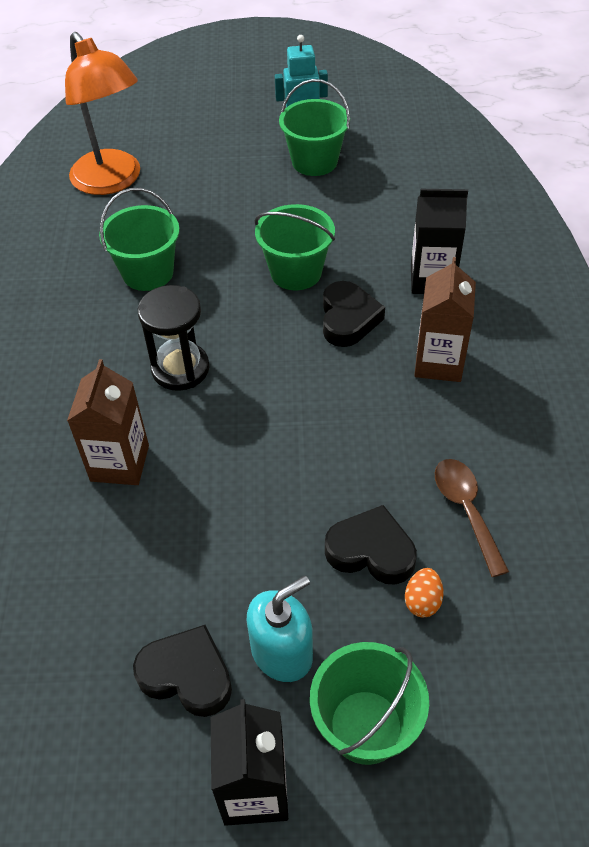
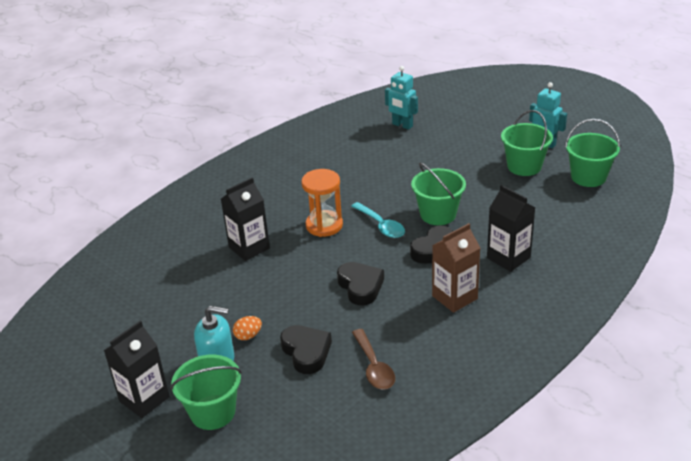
camera: 45 degrees right, 15 degrees down
(112, 181) = (402, 125): orange lamp -> turquoise robot
(120, 463) = (249, 248): brown carton -> black carton
(148, 273) = (364, 176): green bucket -> green bucket (588, 177)
(180, 369) = (324, 225): black hourglass -> orange hourglass
(187, 675) = (172, 342): black heart -> black heart (360, 286)
(250, 326) = (381, 226): none -> turquoise spoon
(422, 601) = (301, 387): orange egg -> orange egg (248, 336)
(466, 510) = (374, 367): brown spoon -> brown spoon turned 135 degrees clockwise

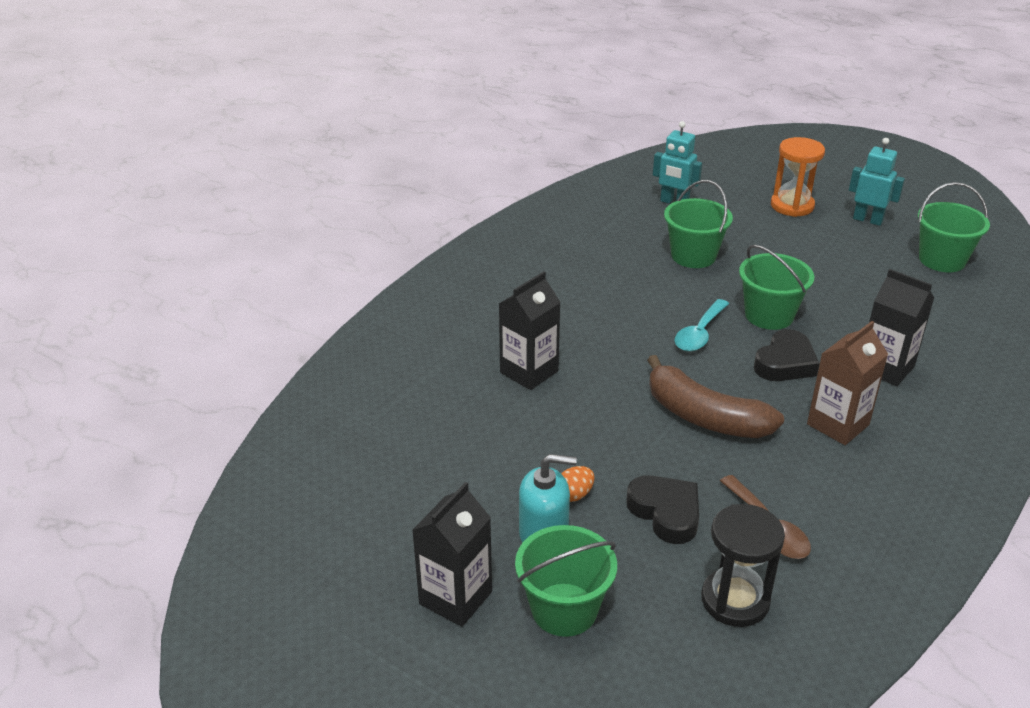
camera: 10 degrees left, 0 degrees up
(324, 225) = (622, 336): orange hourglass -> orange hourglass (792, 206)
(330, 414) = (735, 600): none -> black hourglass
(360, 286) = (705, 417): black heart -> brown banana
(381, 226) = (699, 333): turquoise spoon -> turquoise spoon turned 75 degrees clockwise
(524, 166) = (854, 249): green bucket -> green bucket (693, 256)

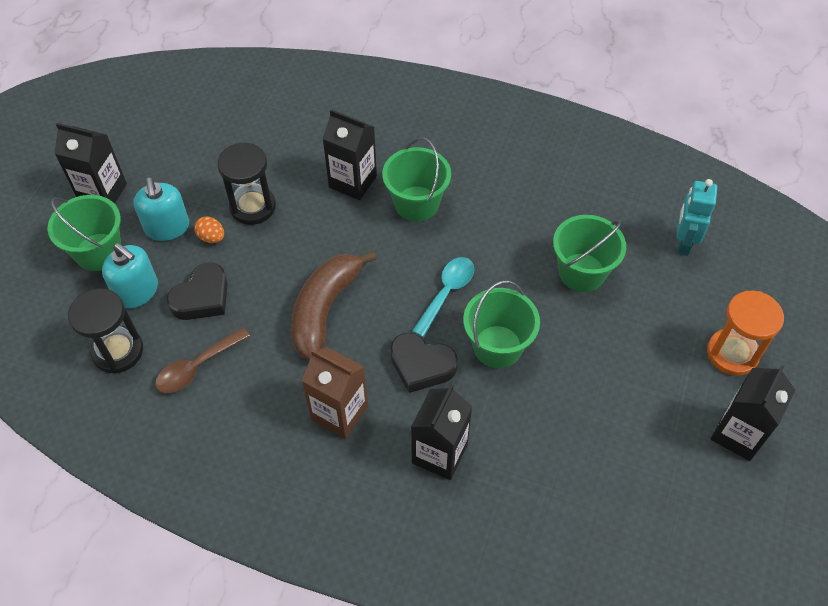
camera: 75 degrees right, 20 degrees up
(537, 454) = (252, 207): none -> black hourglass
(642, 573) = (137, 291): none -> turquoise soap dispenser
(699, 333) = (447, 293): turquoise spoon -> turquoise spoon turned 105 degrees clockwise
(868, 220) = (738, 434): turquoise robot -> black carton
(942, 260) = (678, 515): green bucket -> green bucket (416, 204)

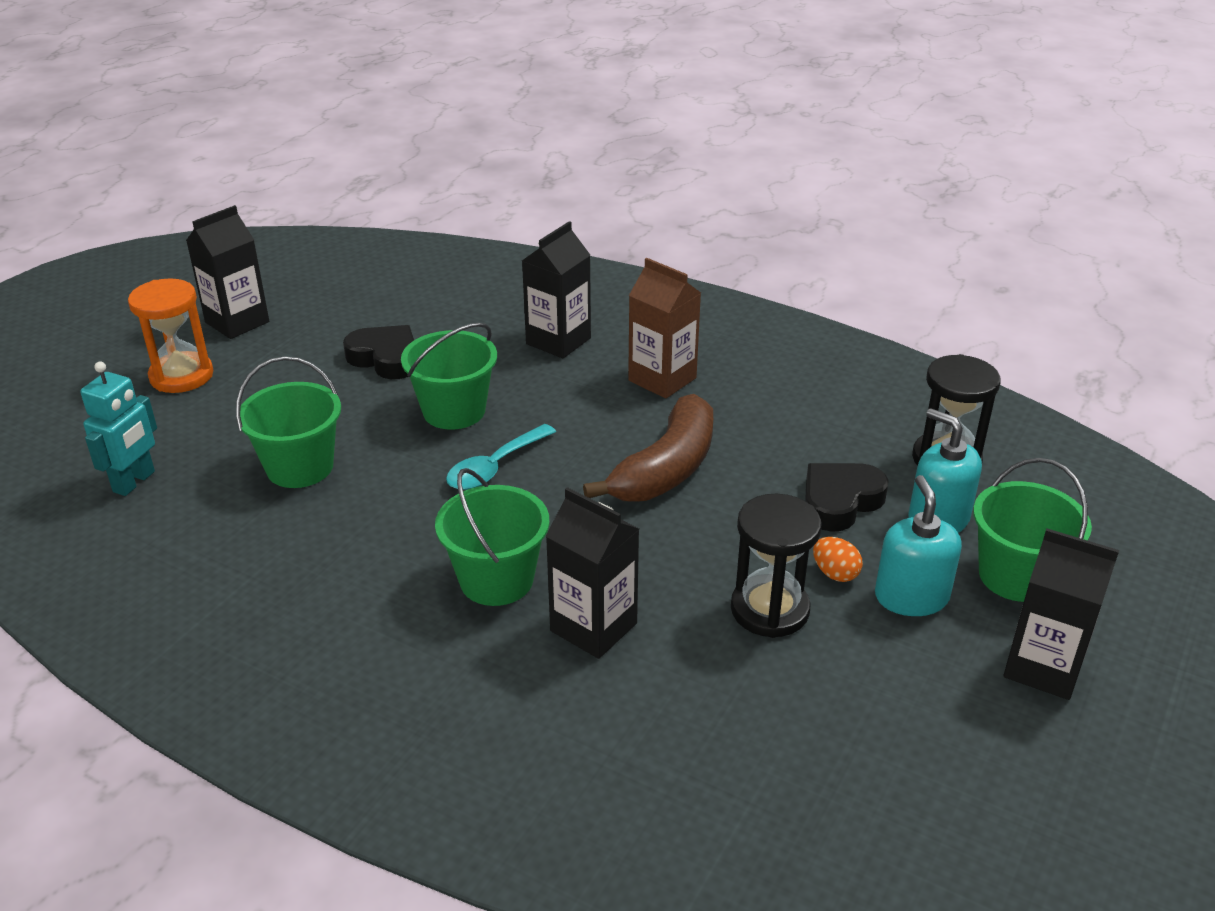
camera: 170 degrees left, 20 degrees down
(197, 367) = (837, 433): brown spoon -> none
(421, 365) = (554, 405): black heart -> black heart (386, 358)

